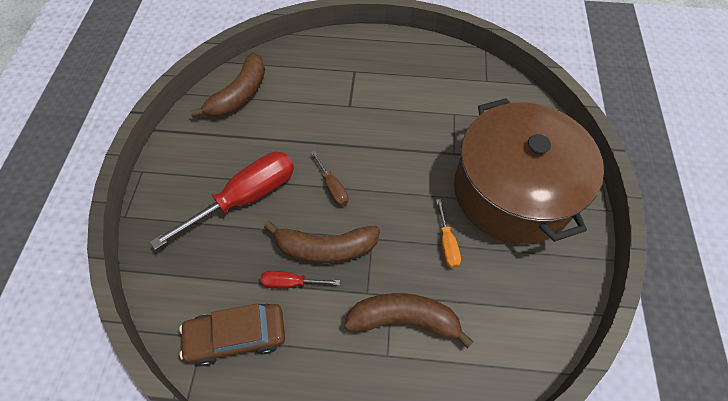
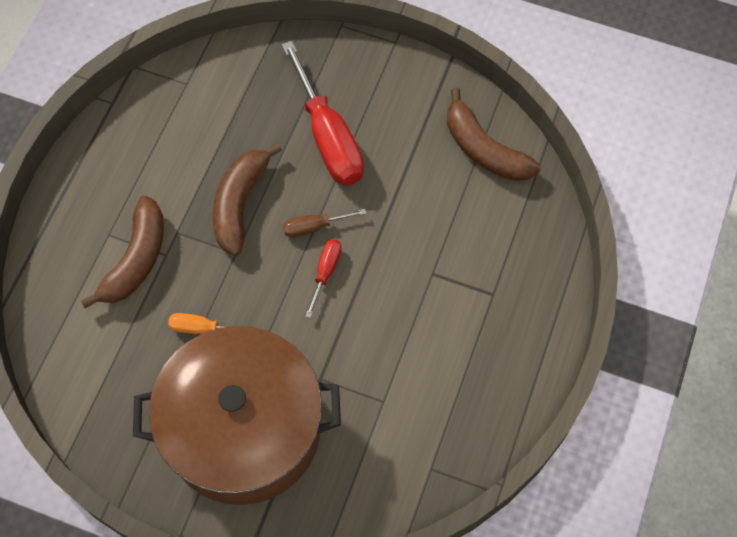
camera: 105 degrees right, 5 degrees up
(237, 336) = (176, 111): brown car -> none
(291, 283) = (213, 165): red screwdriver -> red screwdriver (325, 273)

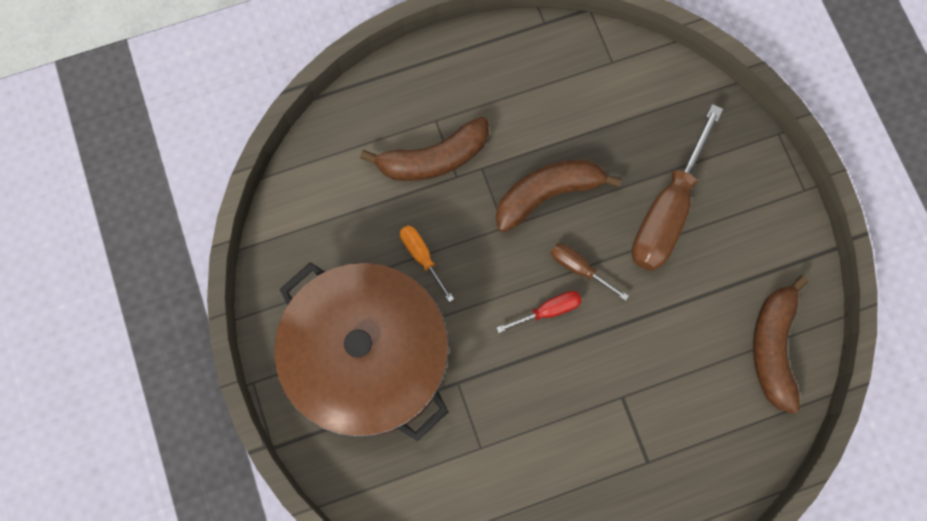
camera: 50 degrees right, 10 degrees up
(328, 136) = (667, 210): red screwdriver -> brown screwdriver

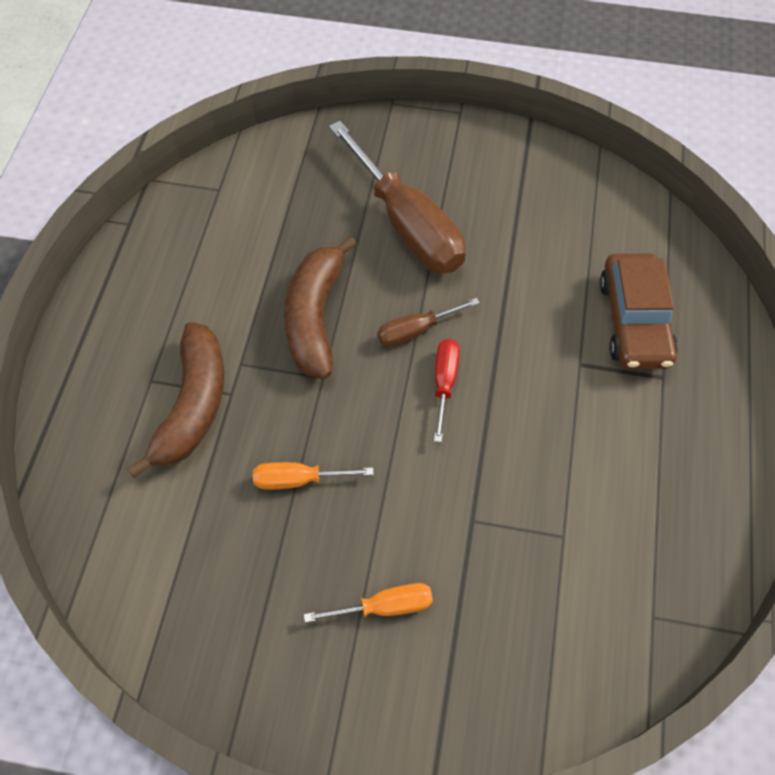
camera: 60 degrees left, 15 degrees down
(369, 358) = (384, 607): brown pot -> orange screwdriver
(684, 420) = (634, 321): none -> brown car
(773, 347) = (599, 211): brown banana -> none

